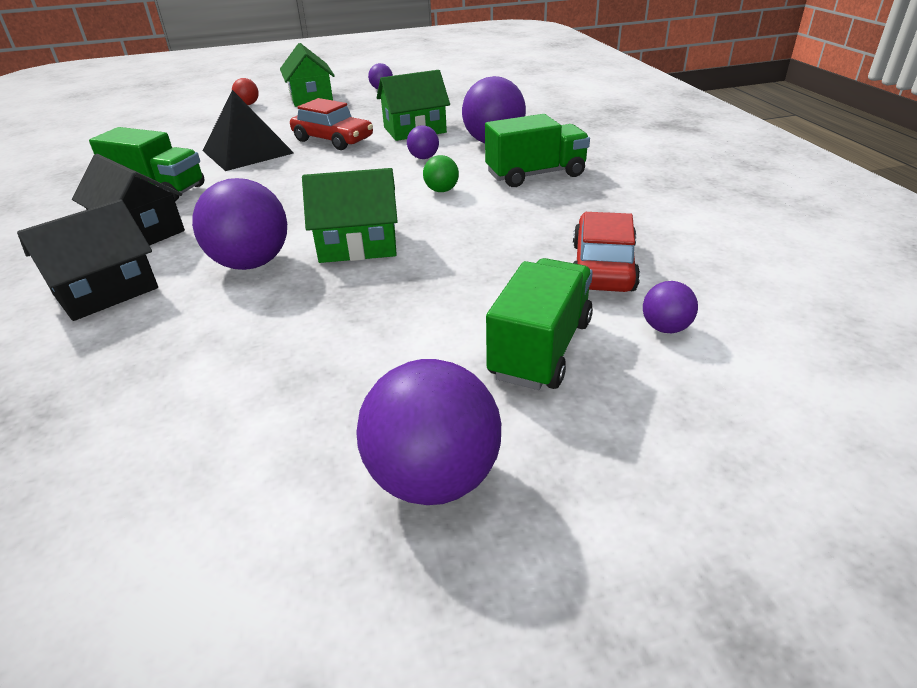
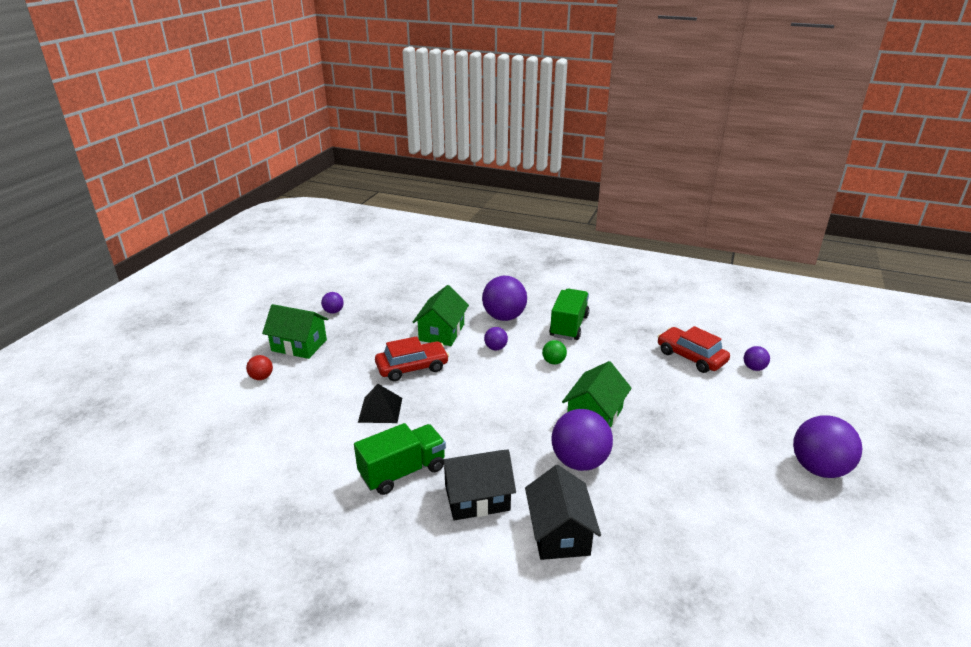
camera: 55 degrees left, 5 degrees down
(248, 151) = (380, 409): black pyramid -> black pyramid, size x0.63
(541, 349) = (747, 404): green truck -> none

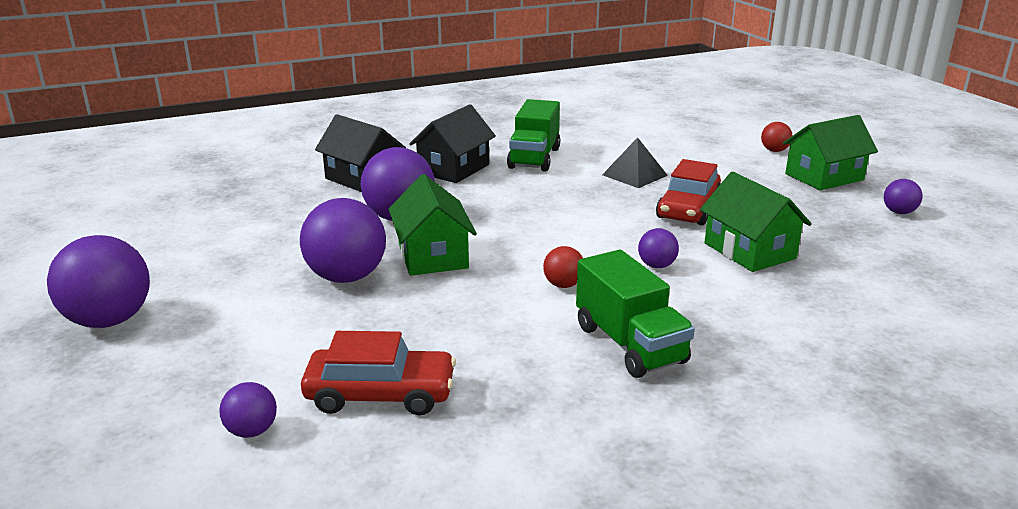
camera: 135 degrees right, 5 degrees down
(504, 317) = (733, 308): purple ball -> purple ball (346, 277)
(553, 362) = (563, 285): green ball -> red ball

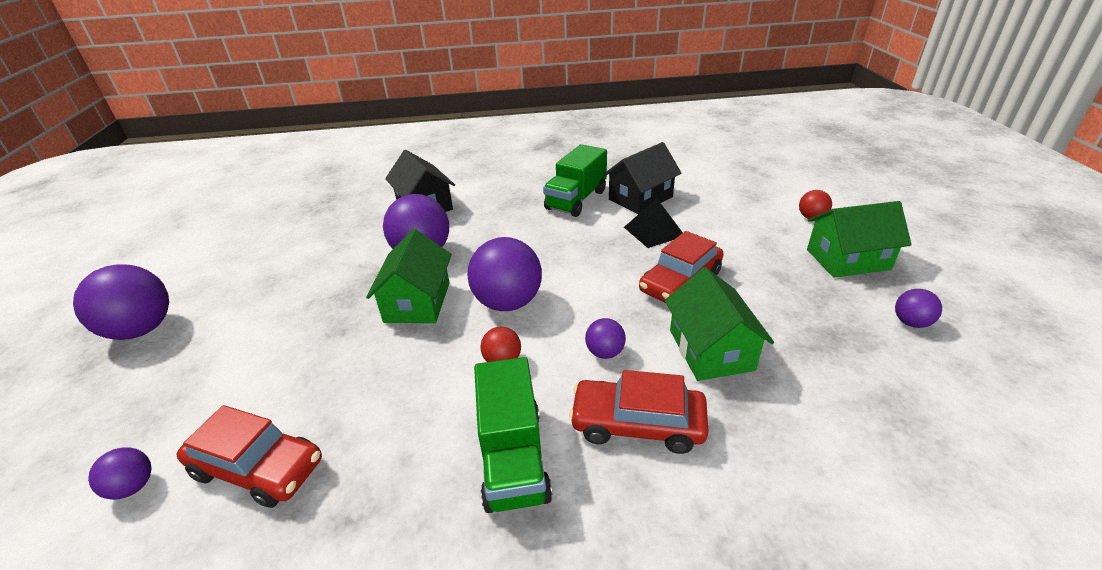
camera: 20 degrees right, 10 degrees up
(346, 277) = (335, 315): purple ball -> purple ball (508, 302)
(453, 169) = (501, 204): black house -> black house (640, 198)
(722, 306) = (637, 424): none -> red car

